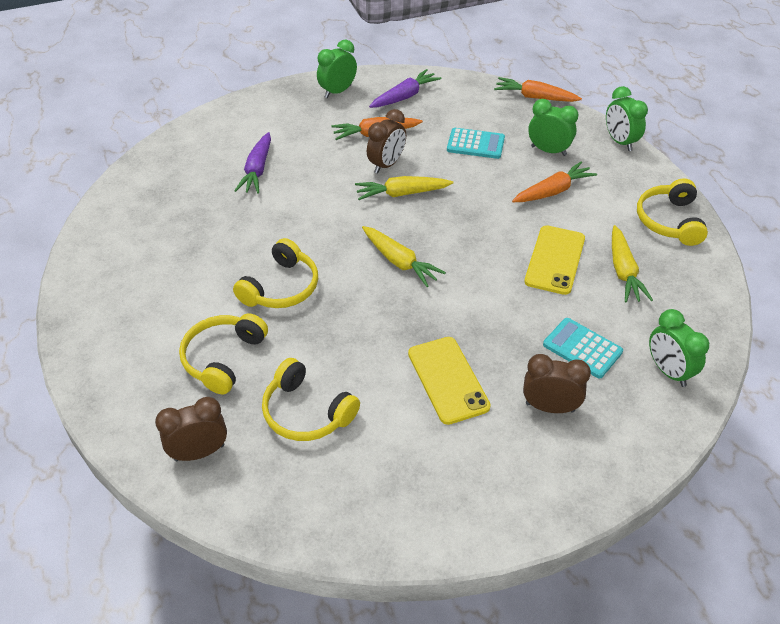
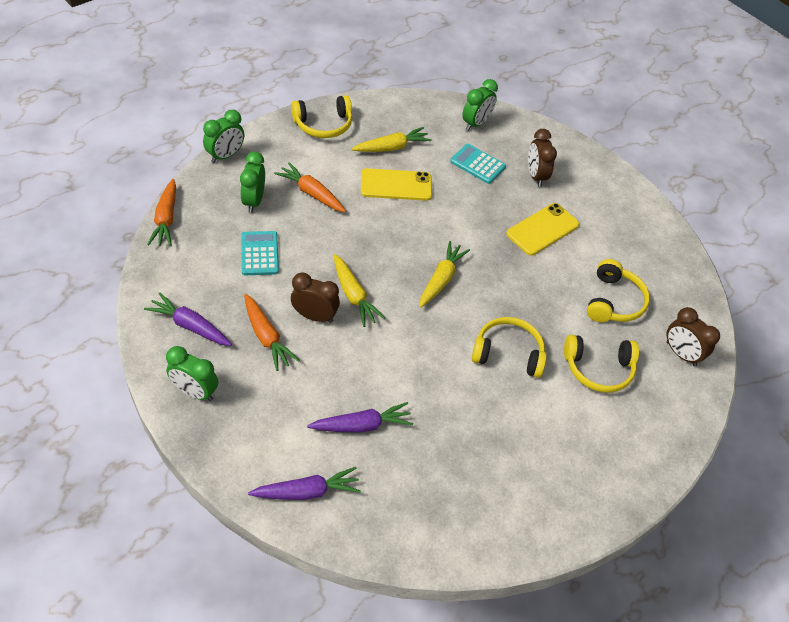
camera: 115 degrees left, 5 degrees up
(217, 131) = (306, 491): none -> purple carrot
(582, 348) = (477, 164): turquoise calculator -> turquoise calculator turned 105 degrees clockwise

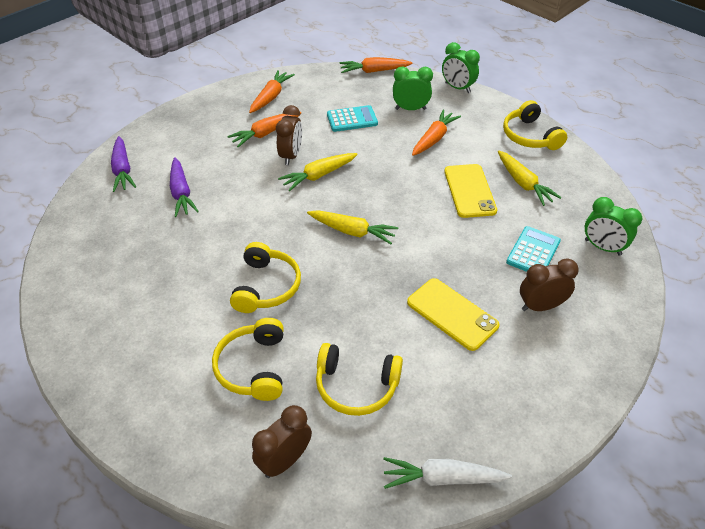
camera: 90 degrees right, 5 degrees down
(190, 326) = (270, 97): purple carrot -> orange carrot
(195, 392) = (211, 108): green clock -> none
(684, 265) = (443, 478): none -> white carrot

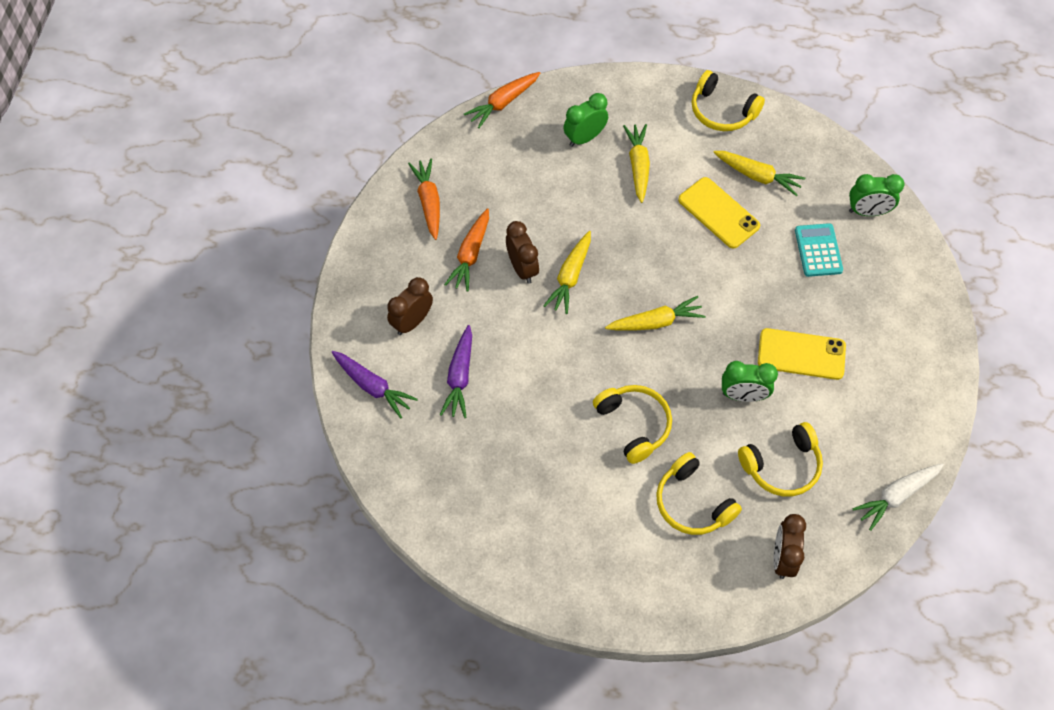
camera: 35 degrees left, 15 degrees up
(181, 193) = (460, 376): purple carrot -> purple carrot turned 60 degrees clockwise
(352, 119) = (539, 185): turquoise calculator -> none
(433, 139) = (638, 166): orange carrot -> yellow carrot
(457, 88) = (607, 81): green clock -> green clock (743, 395)
(540, 306) = (860, 303): brown clock -> brown clock (412, 322)

